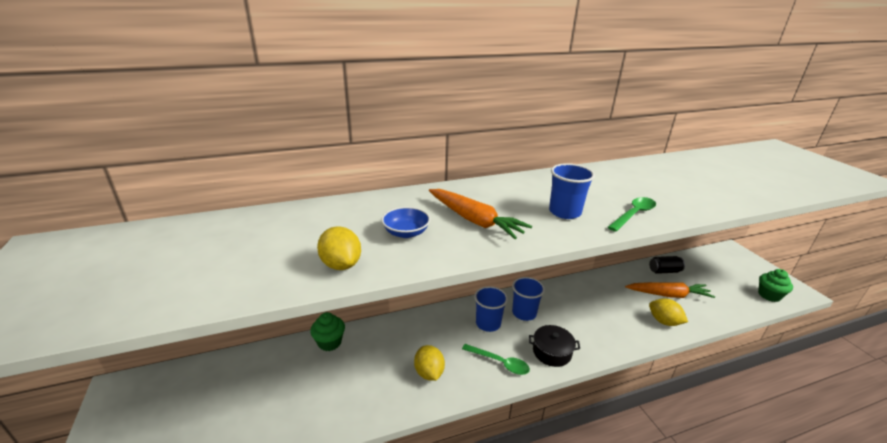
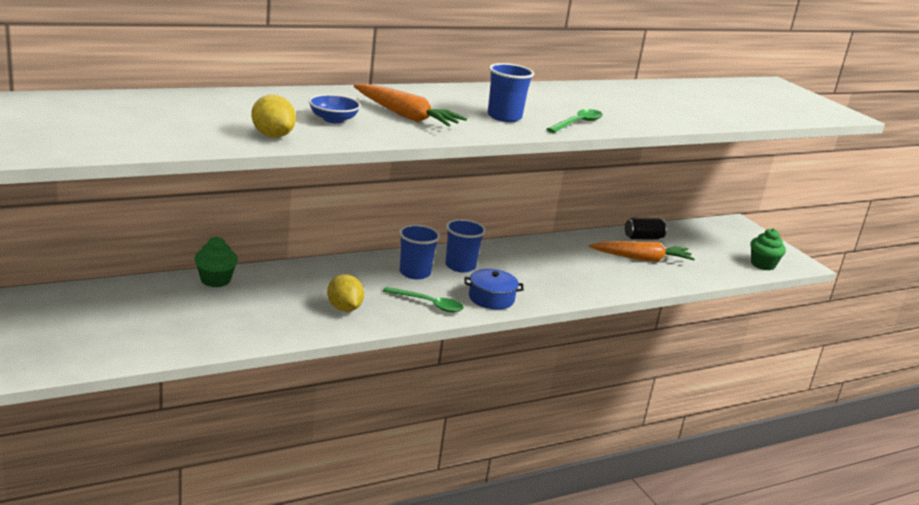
camera: 10 degrees left, 5 degrees down
(552, 352) = (491, 298): black pot -> blue pot
(664, 321) = (629, 280): yellow lemon -> none

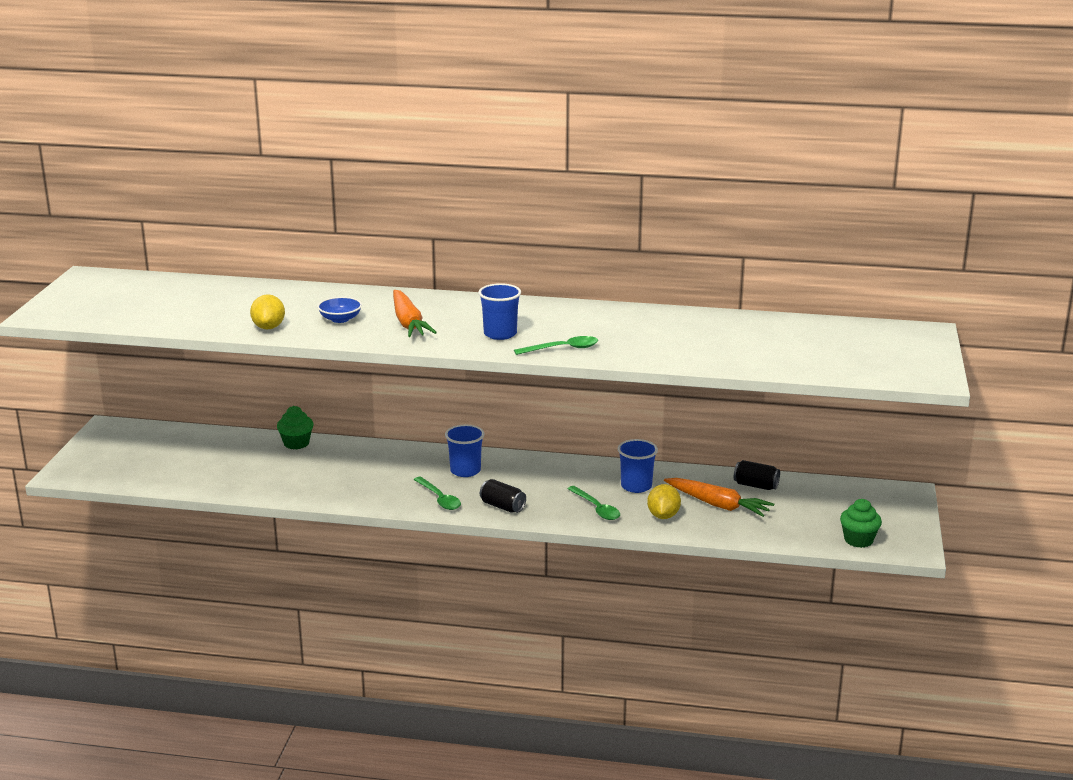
camera: 40 degrees right, 0 degrees up
(344, 308) = (365, 486): yellow lemon -> yellow lemon (663, 516)
(460, 266) = (516, 473): blue cup -> blue cup (636, 486)
(491, 298) = (502, 506): blue pot -> black can
(565, 282) = (596, 508): none -> green spoon

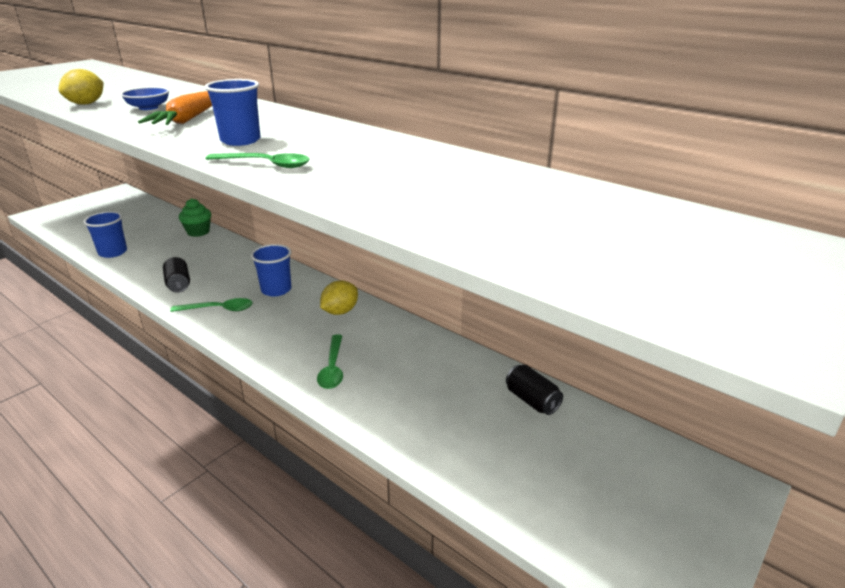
camera: 30 degrees right, 5 degrees up
(439, 499) = (218, 309): green spoon -> green spoon turned 90 degrees counterclockwise
(502, 506) = (255, 335): black can -> black can (178, 284)
(636, 486) = (401, 356): blue cup -> blue cup (113, 252)
(663, 516) = (387, 403): yellow lemon -> yellow lemon (340, 311)
(718, 505) = (462, 411): orange carrot -> none
(858, 540) = (599, 547): green cupcake -> none

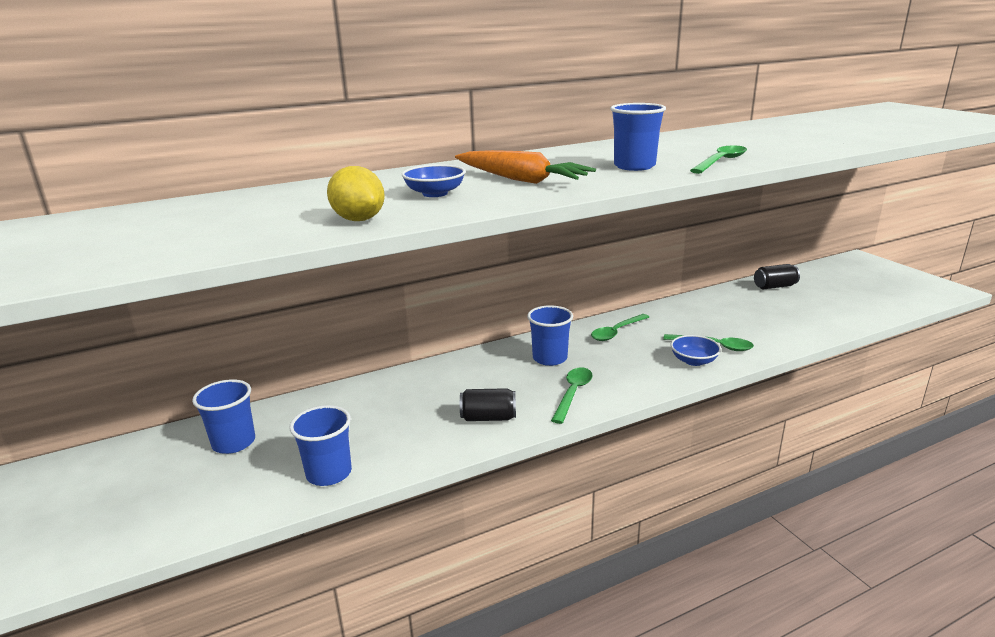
camera: 65 degrees left, 5 degrees down
(145, 221) = (234, 443): none -> blue cup
(198, 232) = (334, 398): green cupcake -> none
(295, 359) = (694, 361): none -> blue bowl
(340, 311) = (616, 332): yellow lemon -> green spoon

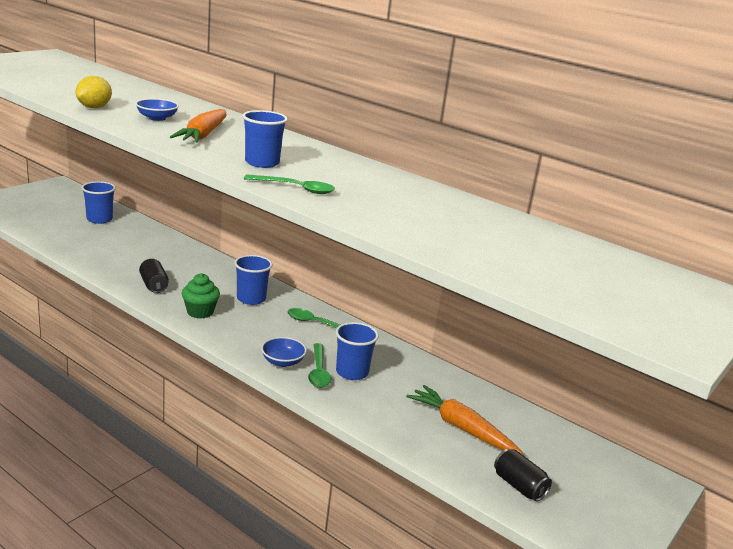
camera: 60 degrees right, 0 degrees up
(329, 473) = (77, 248): blue cup -> blue cup (352, 372)
(573, 393) = (200, 312): green spoon -> green cupcake
(774, 286) = (497, 411): black can -> black can (519, 486)
(802, 304) = (461, 427): none -> orange carrot

